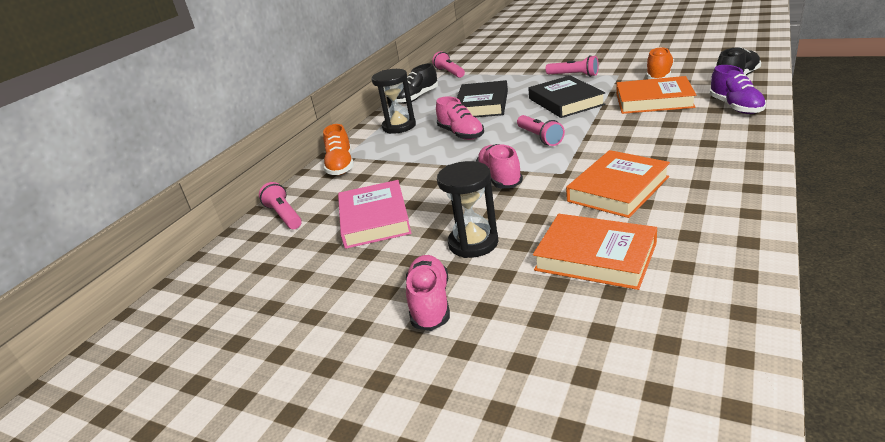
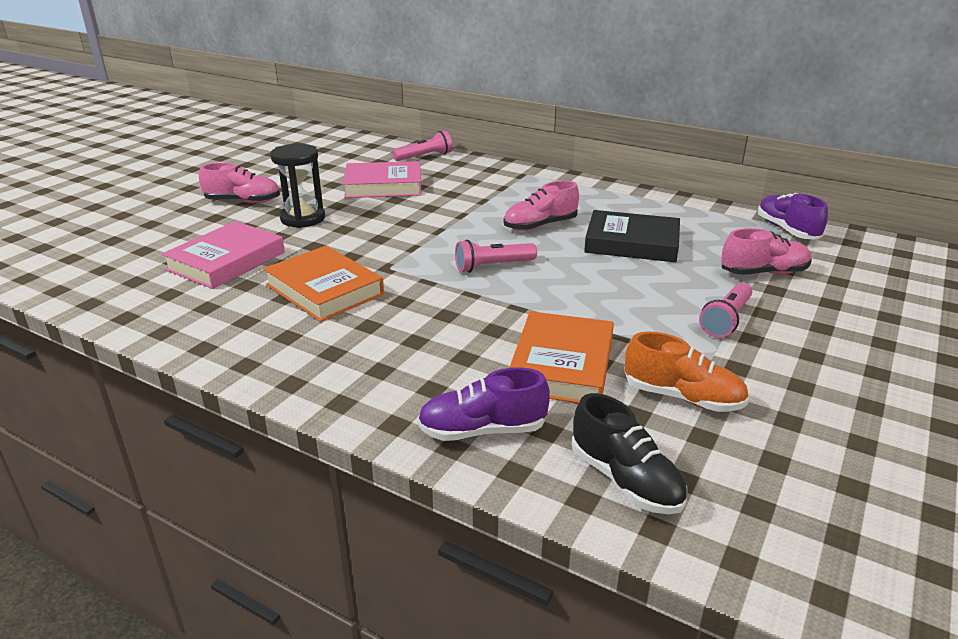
camera: 90 degrees right, 0 degrees up
(341, 166) = (505, 172): orange shoe -> none
(399, 126) = (590, 196): black hourglass -> none
(417, 98) = (685, 207): black shoe -> none
(449, 73) = (787, 230): pink flashlight -> purple shoe
(500, 178) = (409, 237): pink shoe -> pink shoe (763, 273)
(566, 101) = (605, 297): black book -> none
(595, 257) = (226, 261): orange book -> pink book

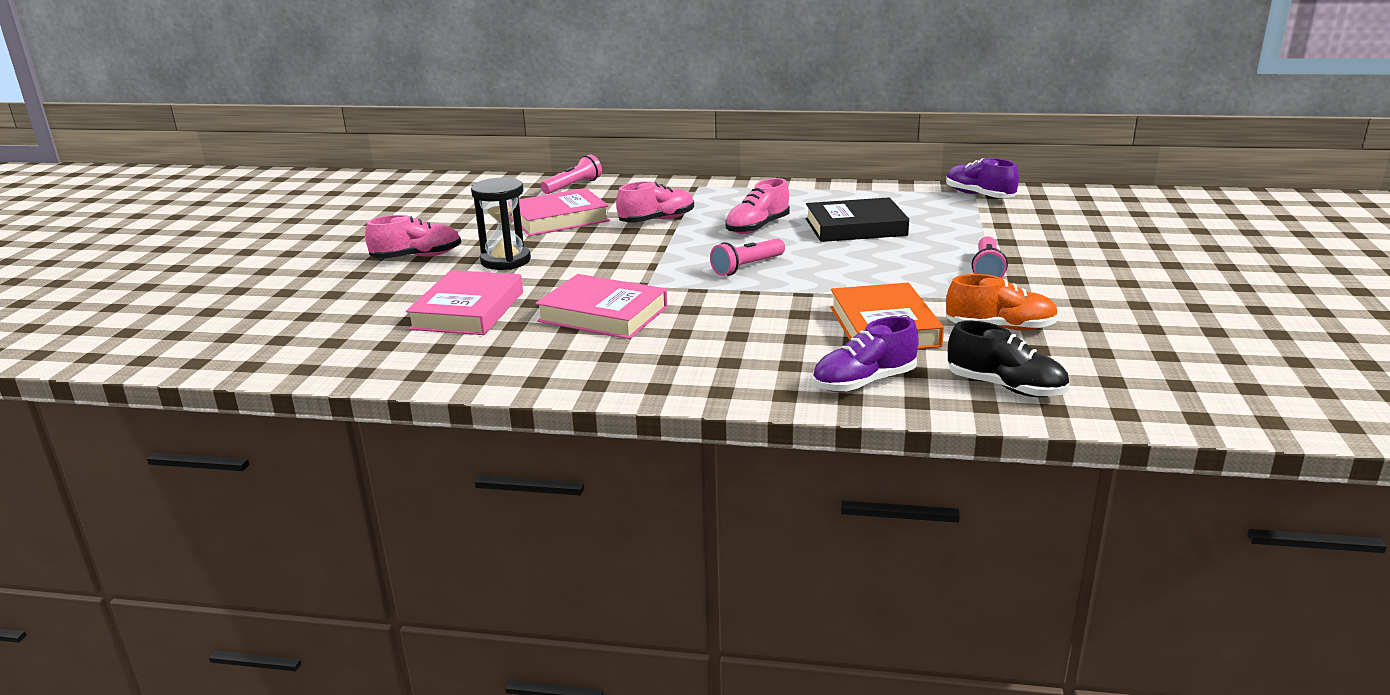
camera: 20 degrees left, 5 degrees down
(324, 290) = (603, 314): orange book -> pink book
(763, 273) = (987, 231): pink shoe -> pink shoe (657, 220)

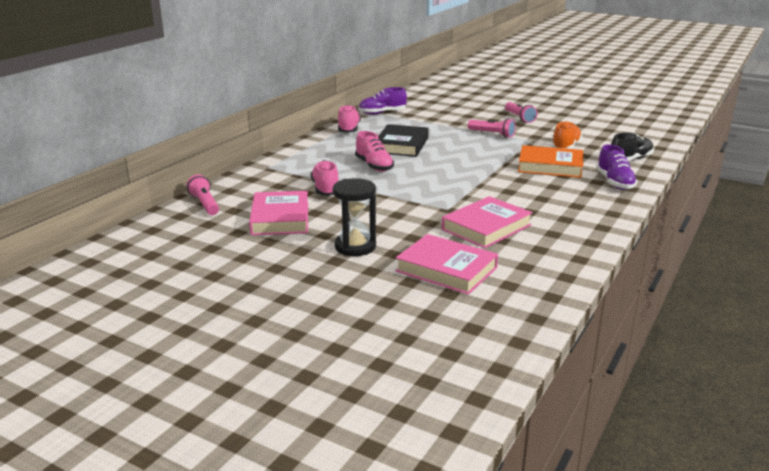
camera: 70 degrees left, 0 degrees up
(417, 257) = (308, 280): pink shoe -> pink shoe (349, 129)
(747, 267) = (440, 179): pink flashlight -> pink flashlight (519, 118)

